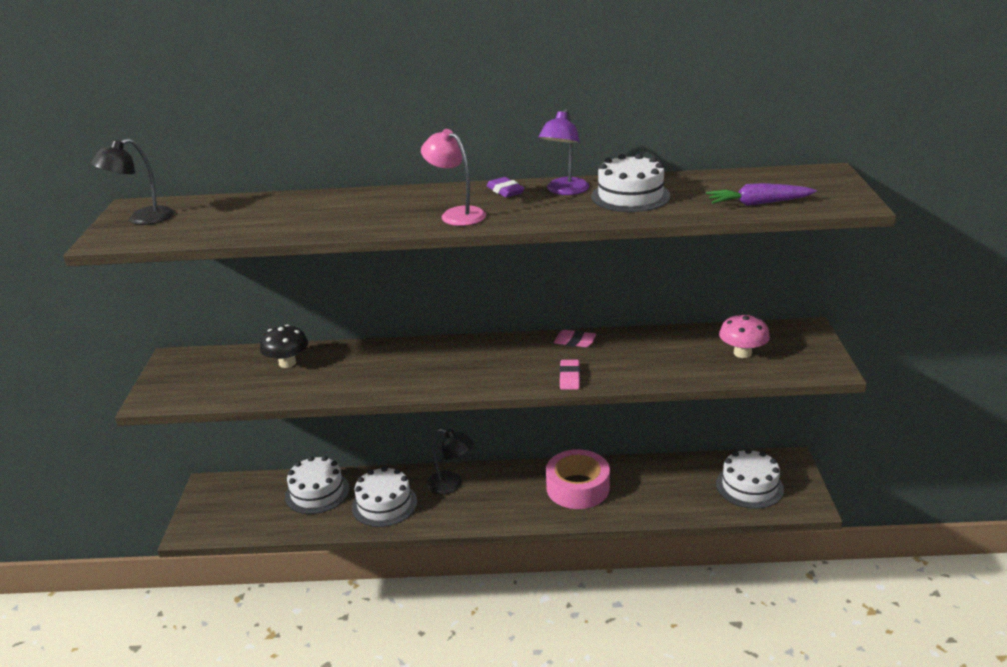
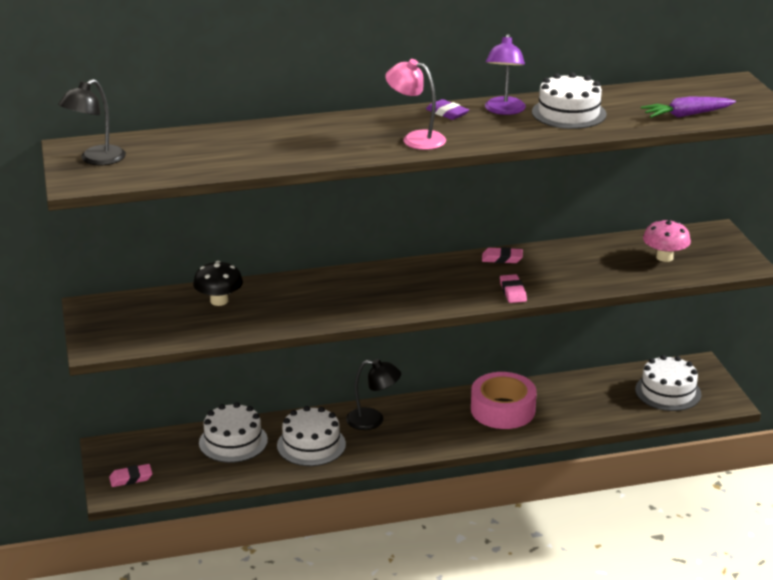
camera: 15 degrees left, 0 degrees up
(211, 519) = (131, 478): none -> pink eraser

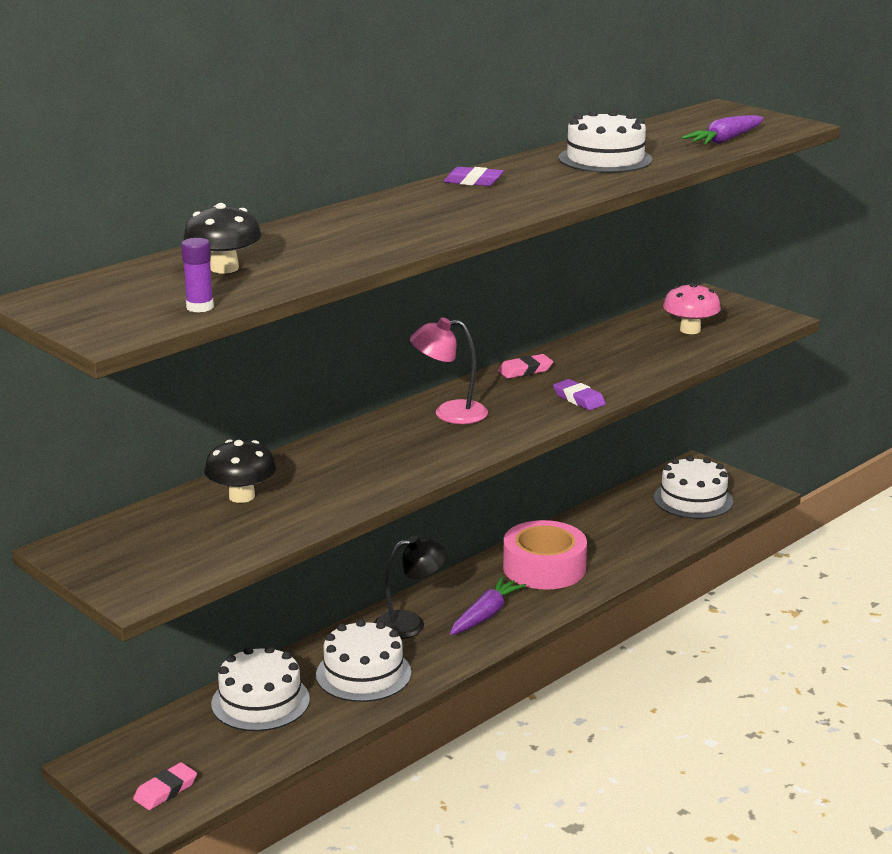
camera: 30 degrees left, 5 degrees down
(96, 159) = (98, 305): black lamp -> none
(147, 176) = (200, 307): none -> purple glue stick
(198, 149) = (224, 268): none -> black mushroom
(416, 139) = (478, 209): pink lamp -> pink lamp (449, 413)
(428, 431) = (485, 615): none -> purple carrot
(504, 110) = (532, 168): purple lamp -> none
(513, 292) = (579, 399): pink eraser -> purple eraser

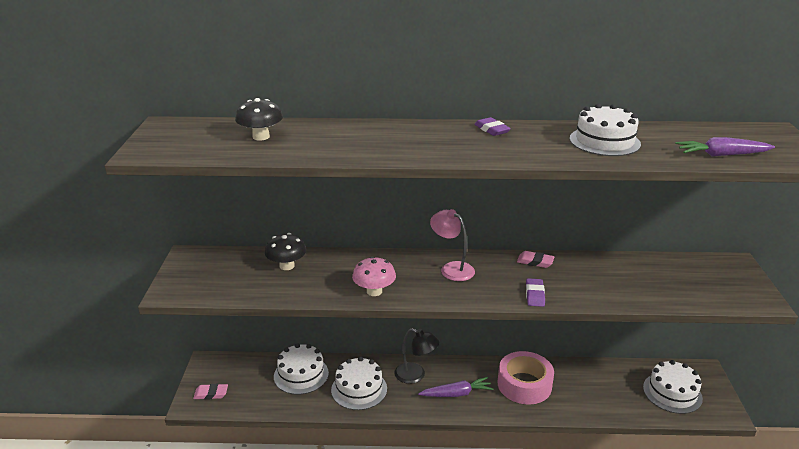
camera: 45 degrees right, 5 degrees up
(200, 307) = (201, 154): purple glue stick -> none
(690, 330) = (683, 281): pink mushroom -> pink mushroom (374, 291)

